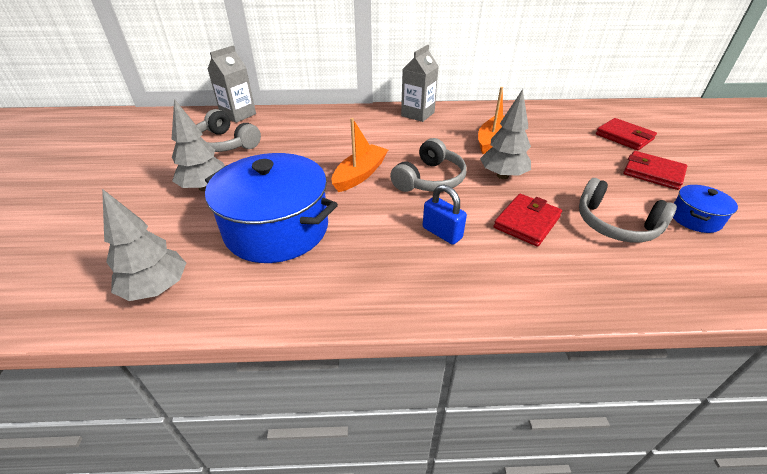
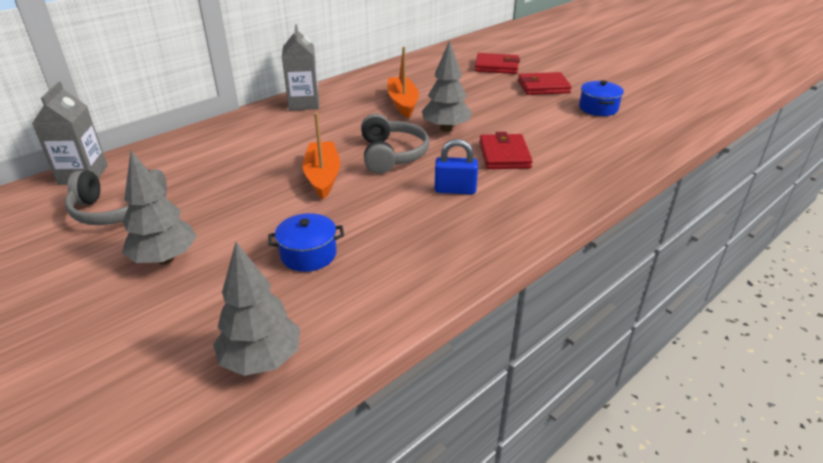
camera: 40 degrees left, 5 degrees down
(277, 229) = (308, 254): blue pot -> blue pot, size x0.46
(615, 224) = (559, 131): grey headphones -> none

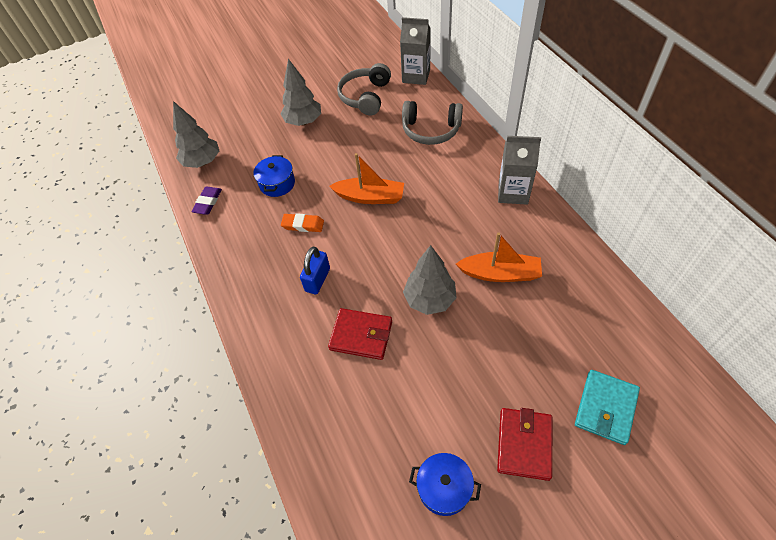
camera: 110 degrees right, 20 degrees up
(360, 320) = (208, 202): none -> purple eraser
(379, 216) = (303, 225): none -> orange eraser
(392, 155) = (390, 246): grey headphones -> grey headphones (431, 130)
(496, 67) = (605, 408): red wallet -> turquoise wallet

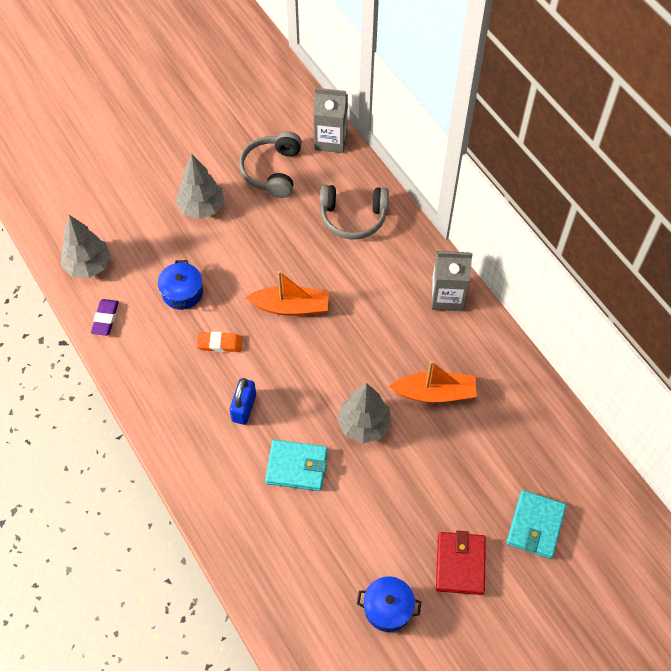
camera: 10 degrees left, 5 degrees up
(361, 335) = (297, 467): red wallet -> turquoise wallet

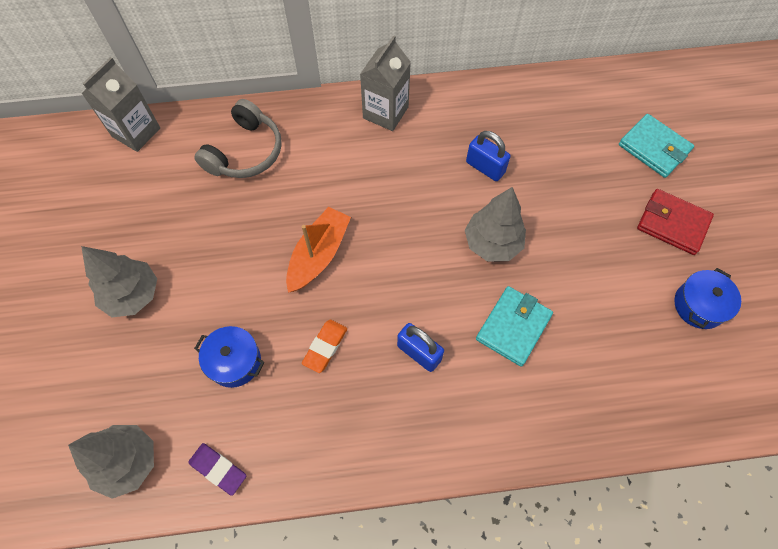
camera: 65 degrees left, 5 degrees up
(272, 171) = (135, 203): grey headphones -> none
(435, 393) = (485, 167): orange boat -> blue padlock

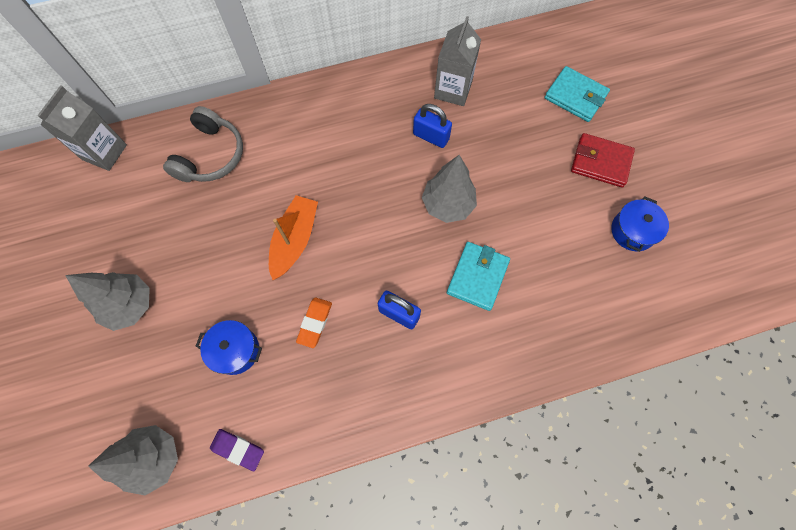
camera: 10 degrees left, 5 degrees up
(385, 112) = (333, 99): grey carton -> grey carton (453, 90)

